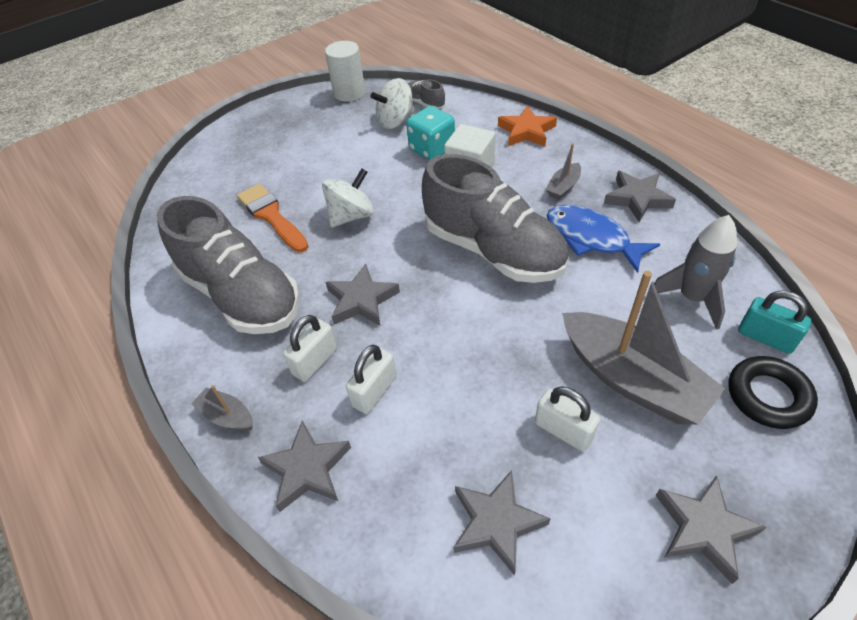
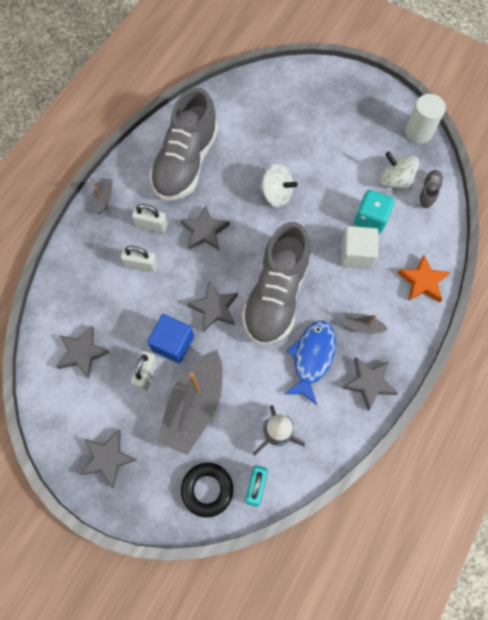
camera: 65 degrees right, 20 degrees up
(271, 216) = (258, 145): orange brush -> none
(307, 469) = (85, 251): grey star -> grey star (214, 308)
(523, 382) = (173, 343): none -> blue cube

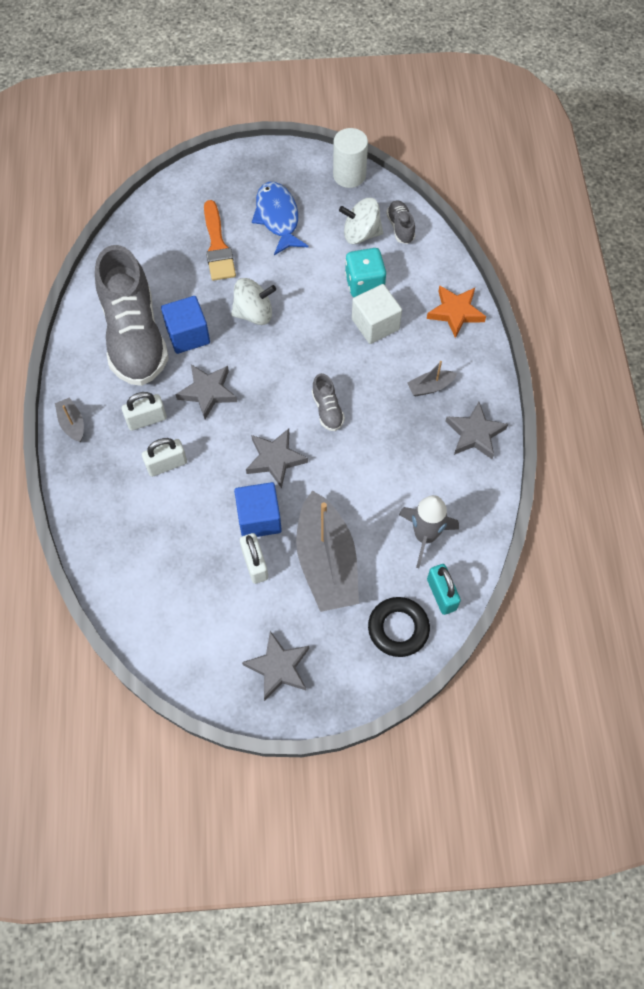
camera: 35 degrees left, 5 degrees down
(82, 353) = (172, 587): grey star -> none
(221, 182) = (188, 335): none -> blue cube
(276, 296) = (327, 410): grey shoe -> grey shoe, size x0.41
(287, 131) = (217, 246): none -> orange brush
(312, 357) = (405, 445): blue fish -> blue fish (278, 218)

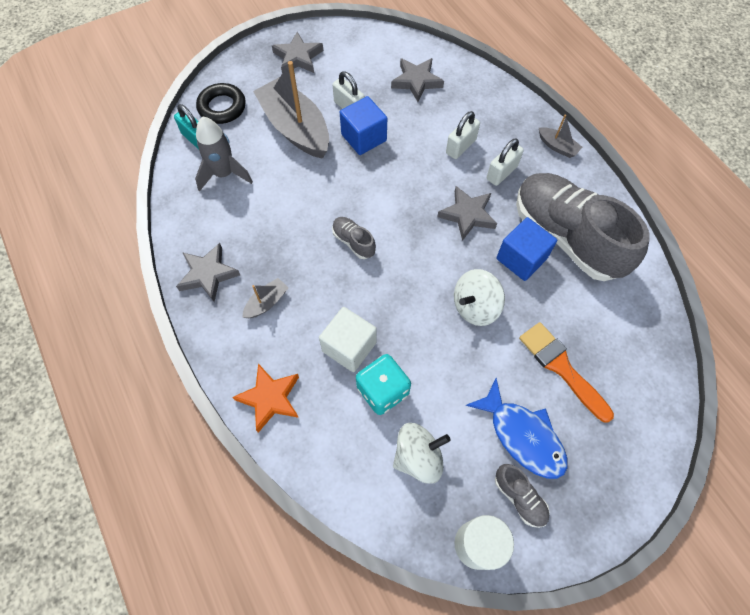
camera: 155 degrees right, 0 degrees up
(275, 459) = (376, 184): grey star -> grey star (416, 81)
(400, 227) = (377, 489): grey shoe -> grey shoe (519, 497)

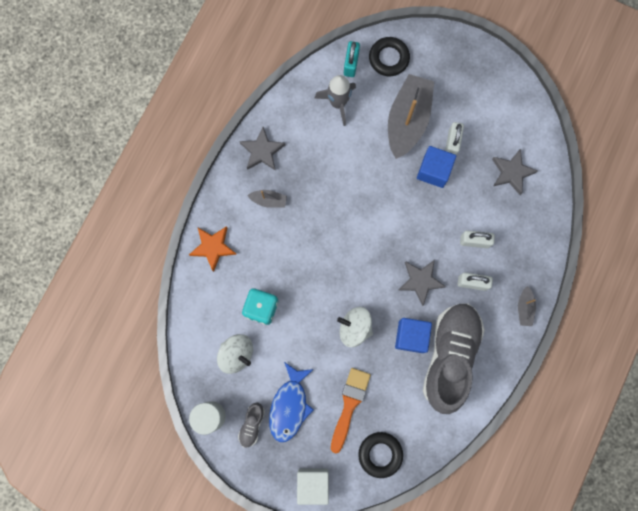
camera: 55 degrees right, 15 degrees up
(298, 57) = (471, 74): grey star -> none
(349, 347) = (275, 270): white cube -> white cube (313, 483)
(353, 242) = (347, 222): grey shoe -> none
(639, 371) = (380, 454): none -> black ring

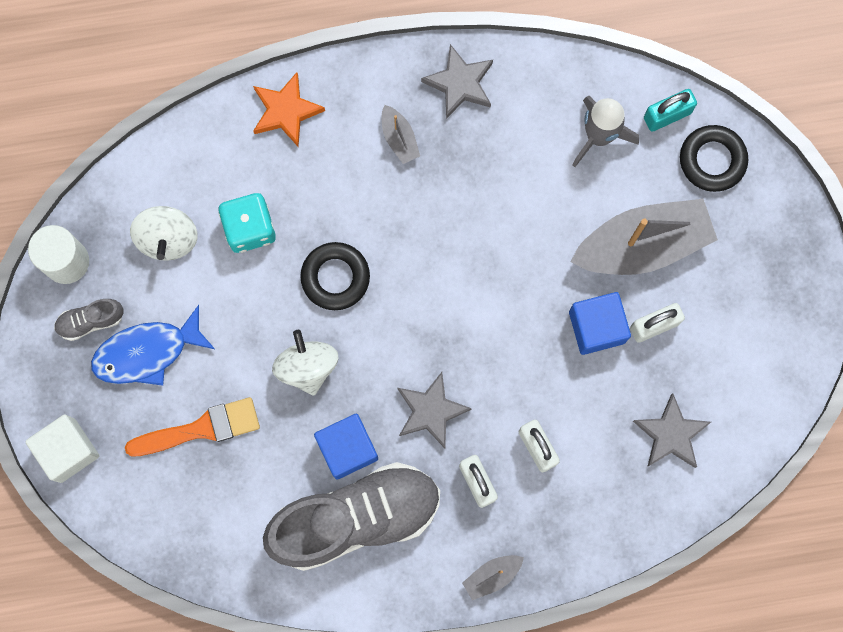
camera: 55 degrees right, 0 degrees up
(380, 454) = (164, 512): black ring -> black ring (335, 277)

